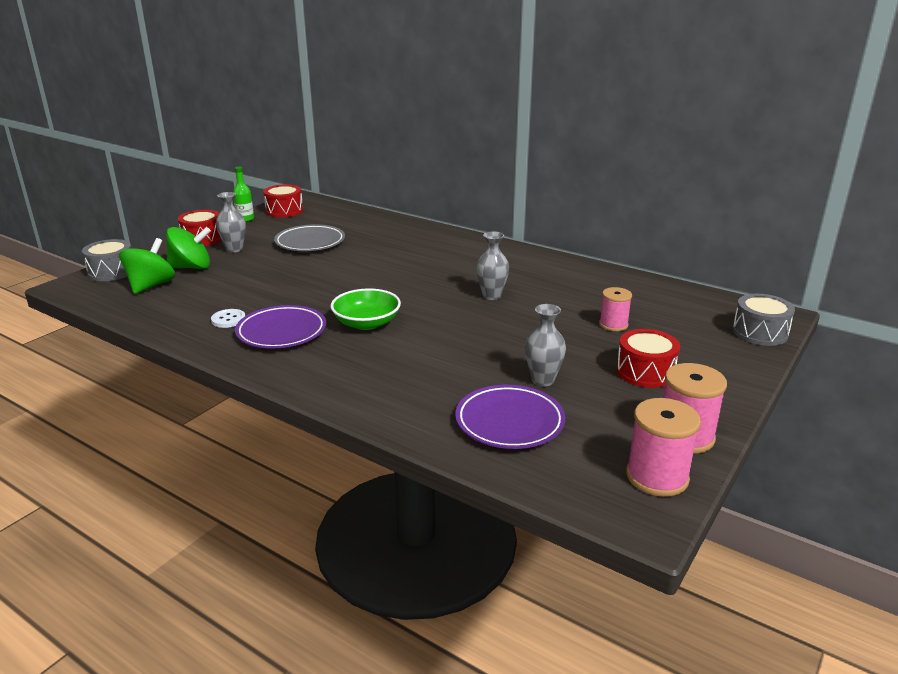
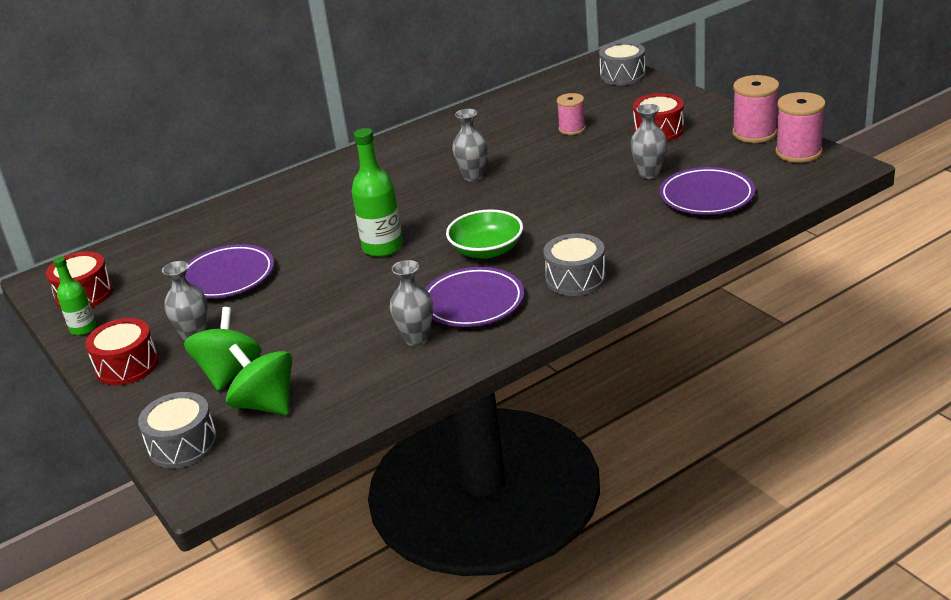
camera: 65 degrees left, 5 degrees up
(228, 319) = (416, 339): white button -> grey vase
(310, 242) = (227, 277): grey plate -> purple plate
(325, 371) = (575, 279): none -> grey drum
(361, 282) = (382, 247): none -> green bottle

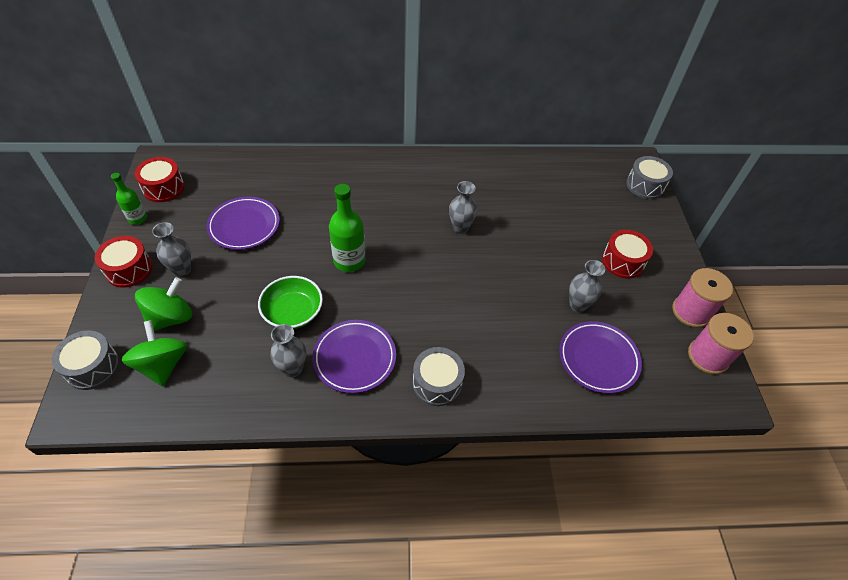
camera: 25 degrees right, 20 degrees up
(486, 250) = (407, 310): green bowl -> green bowl (293, 312)
(572, 129) = (564, 220): pink spool -> none

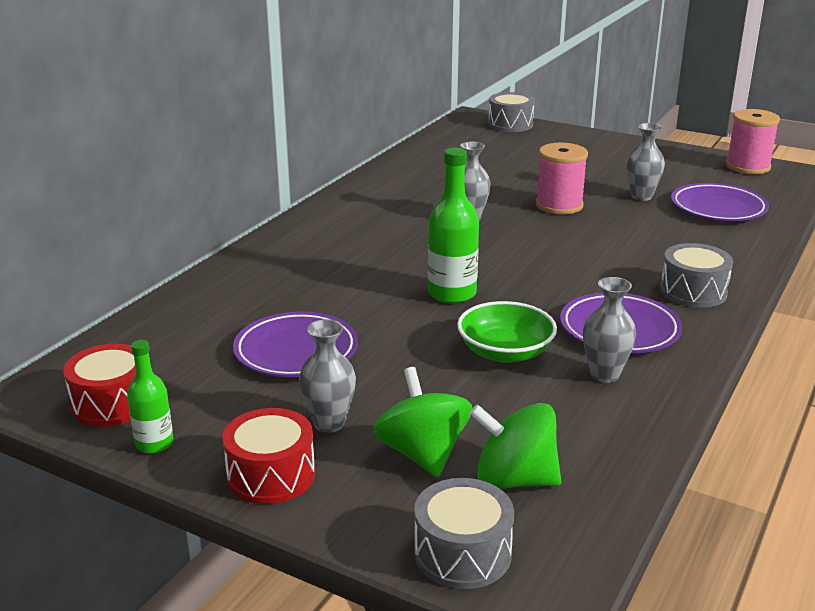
camera: 55 degrees left, 25 degrees down
(622, 261) = (602, 162): red drum -> none
(691, 312) = (690, 156): pink spool -> pink spool (559, 205)

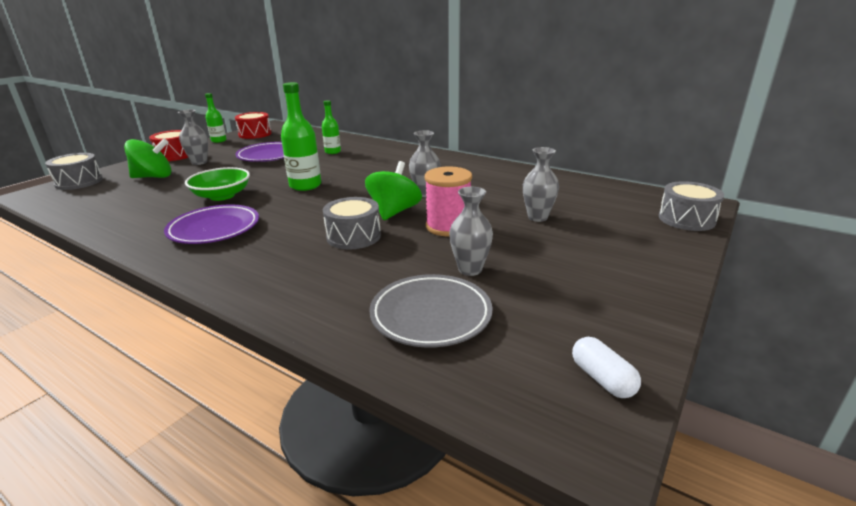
camera: 95 degrees right, 0 degrees up
(281, 293) = (333, 152): none -> green bottle
(514, 480) = (108, 192): green spinning top -> green spinning top (394, 212)
(604, 375) = (167, 219): grey vase -> grey vase (537, 217)
(693, 291) = (244, 265): grey drum -> grey drum (353, 236)
(718, 208) = (431, 315): purple plate -> grey plate
(748, 166) = (602, 379): pink spool -> white capsule

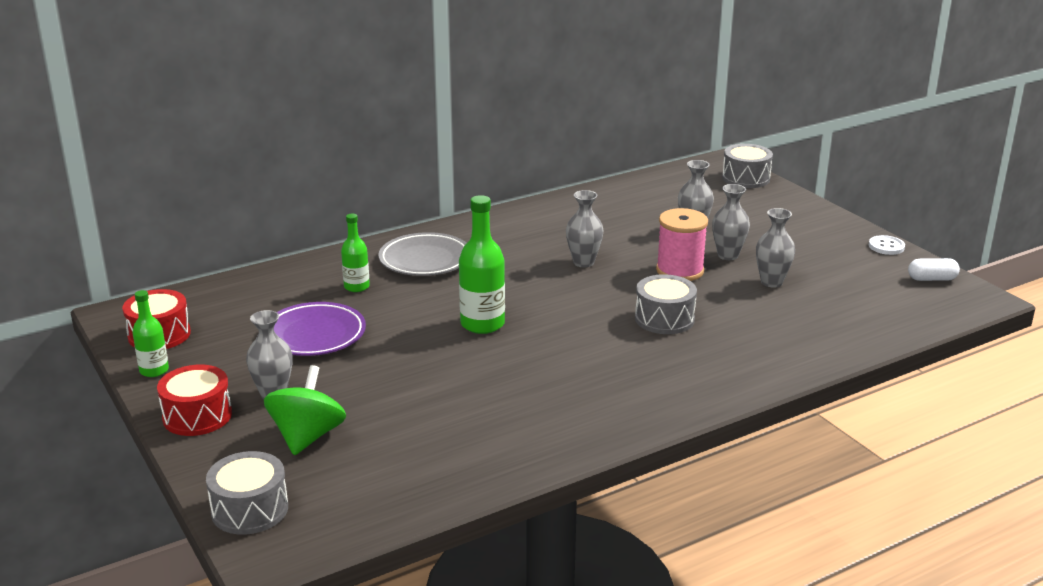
camera: 65 degrees left, 0 degrees up
(214, 229) = (576, 394): purple plate -> none
(222, 196) = (461, 383): green bowl -> none
(394, 212) = (619, 288): green spinning top -> none
(431, 315) = (832, 313): grey plate -> grey plate (425, 260)
(503, 240) = (728, 255): none -> grey vase
(651, 326) = (886, 246): none -> white button

